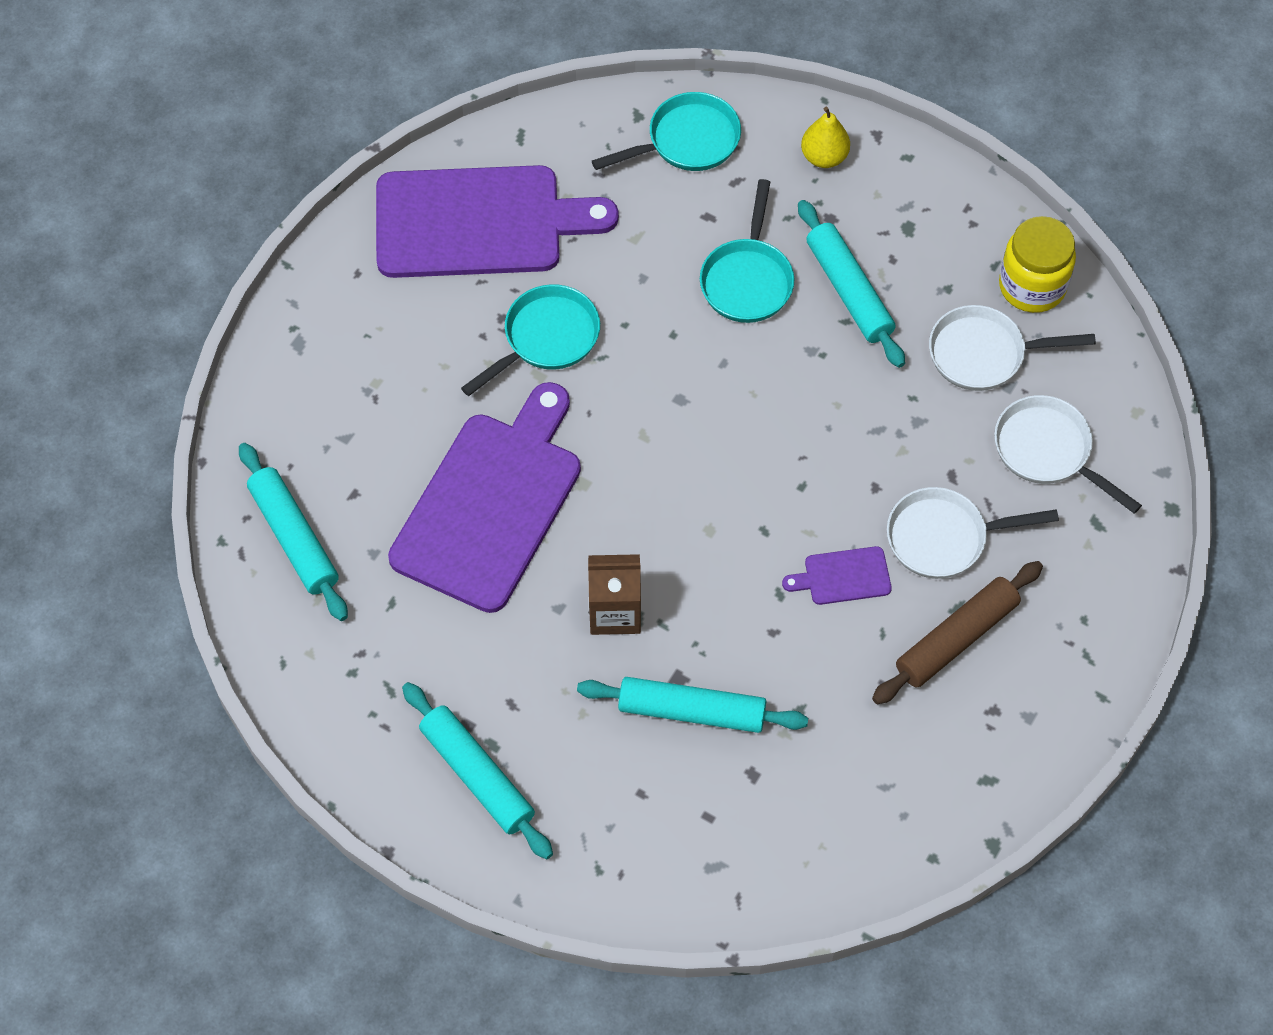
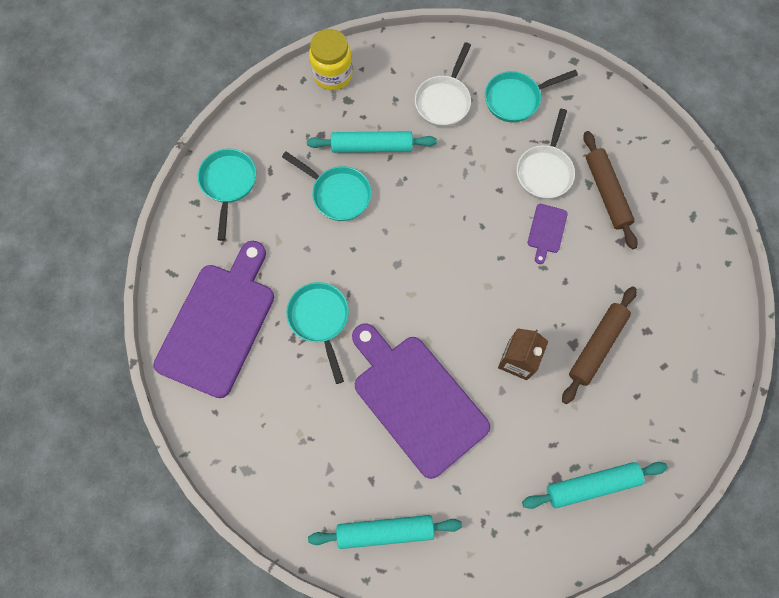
camera: 65 degrees left, 10 degrees up
(691, 711) = (596, 346): turquoise rolling pin -> brown rolling pin
(824, 157) = (279, 119): yellow pear -> none
(1032, 286) = (414, 60): yellow jar -> yellow jar (332, 74)
(1048, 451) = (516, 99): white pan -> turquoise pan

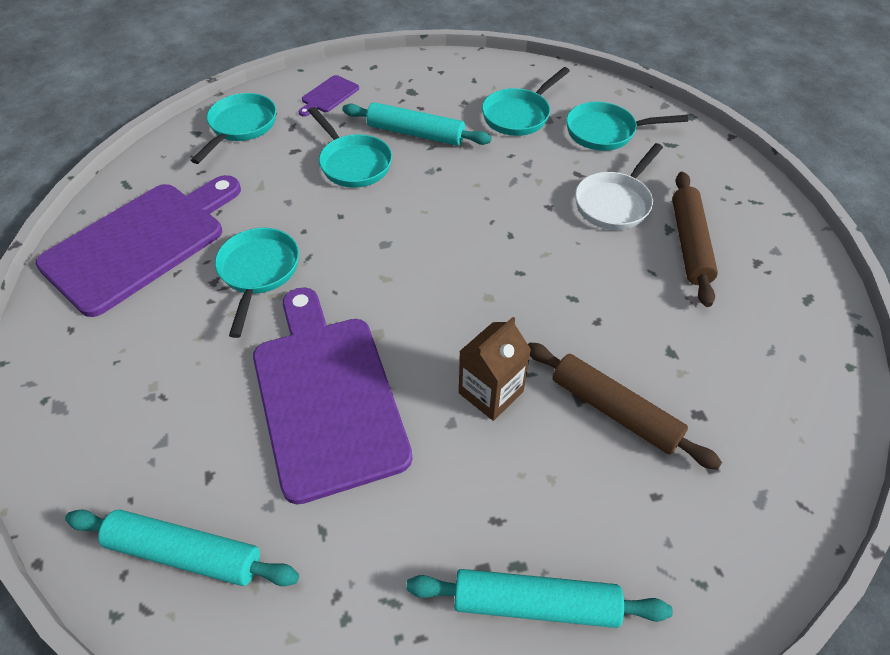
camera: 20 degrees right, 20 degrees down
(332, 74) = (407, 69): yellow jar -> none
(444, 101) = (519, 115): white pan -> turquoise pan
(546, 231) = (593, 261): purple cutting board -> purple cutting board (328, 95)
(596, 346) = (614, 410): brown rolling pin -> brown rolling pin turned 75 degrees clockwise

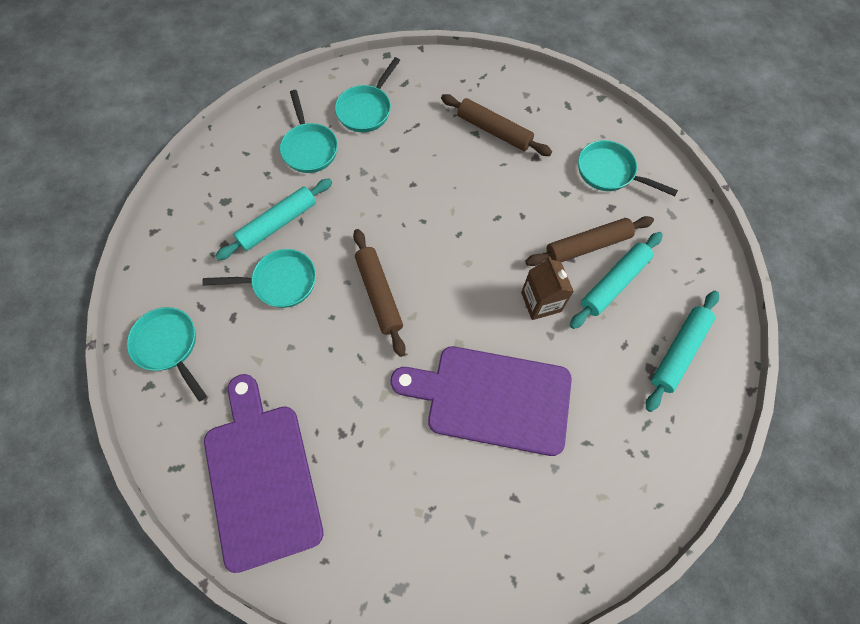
camera: 60 degrees left, 15 degrees up
(185, 552) = (563, 531): turquoise rolling pin -> turquoise rolling pin (613, 283)
(258, 272) = (353, 398): turquoise pan -> turquoise pan (609, 172)
(328, 95) = (181, 262): purple cutting board -> none
(391, 239) = (379, 294): none -> brown rolling pin
(615, 203) = (435, 146): white pan -> none

